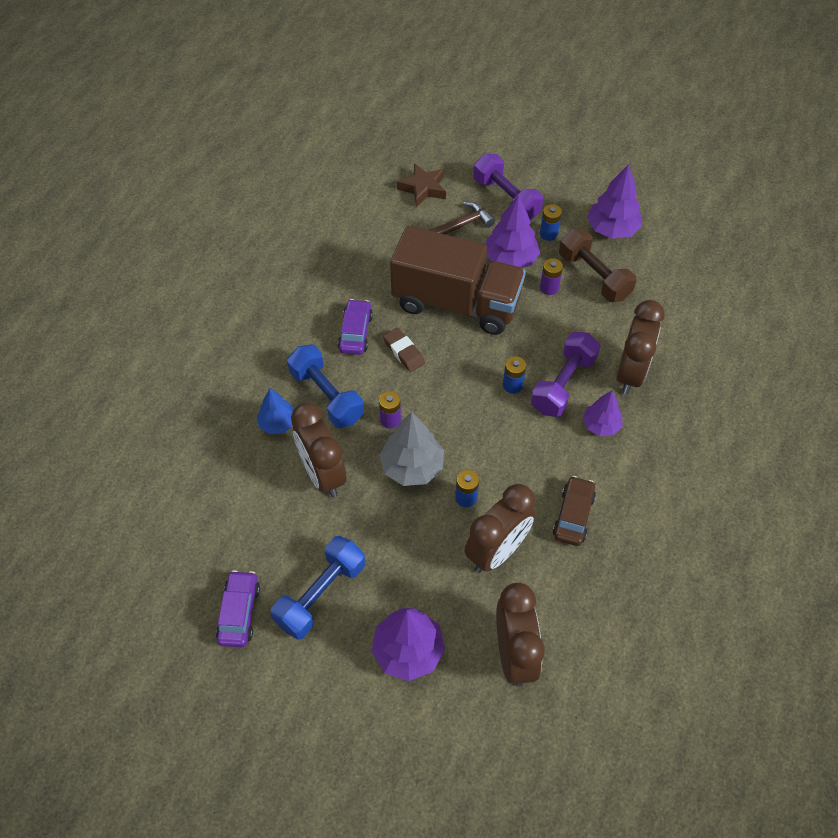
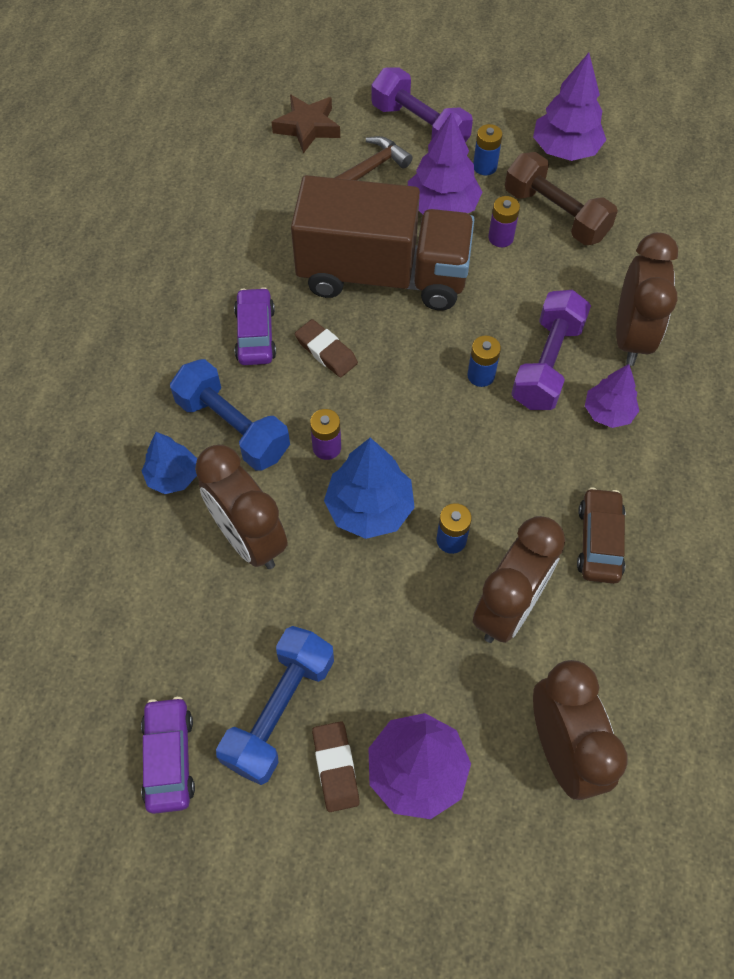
camera: 10 degrees left, 5 degrees up
(352, 639) = (335, 767): none -> brown eraser
(412, 466) = (369, 508): grey tree -> blue tree

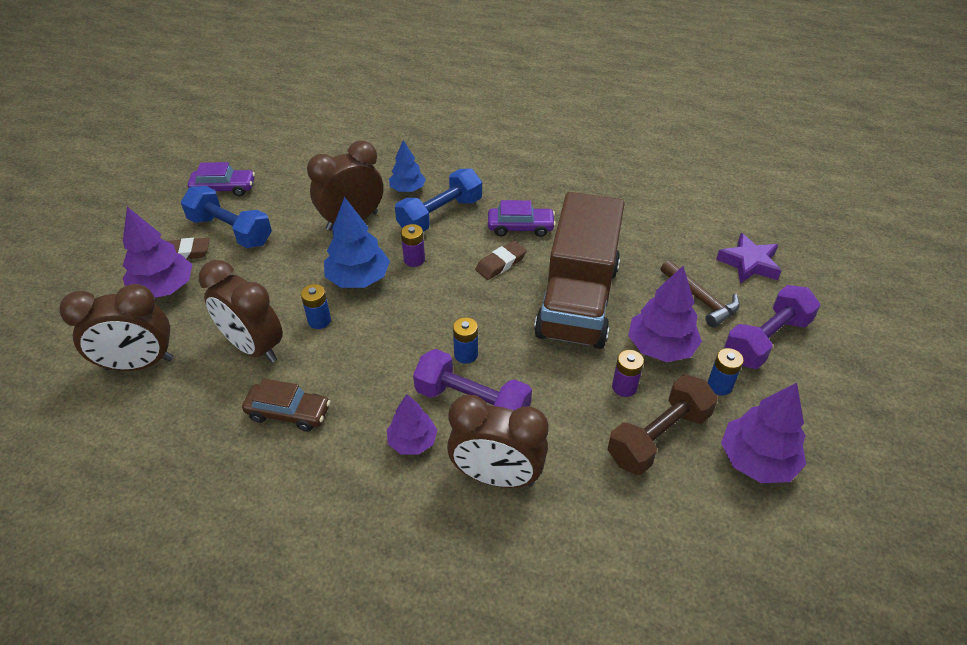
camera: 95 degrees right, 15 degrees down
(307, 127) = (749, 263): brown star -> purple star

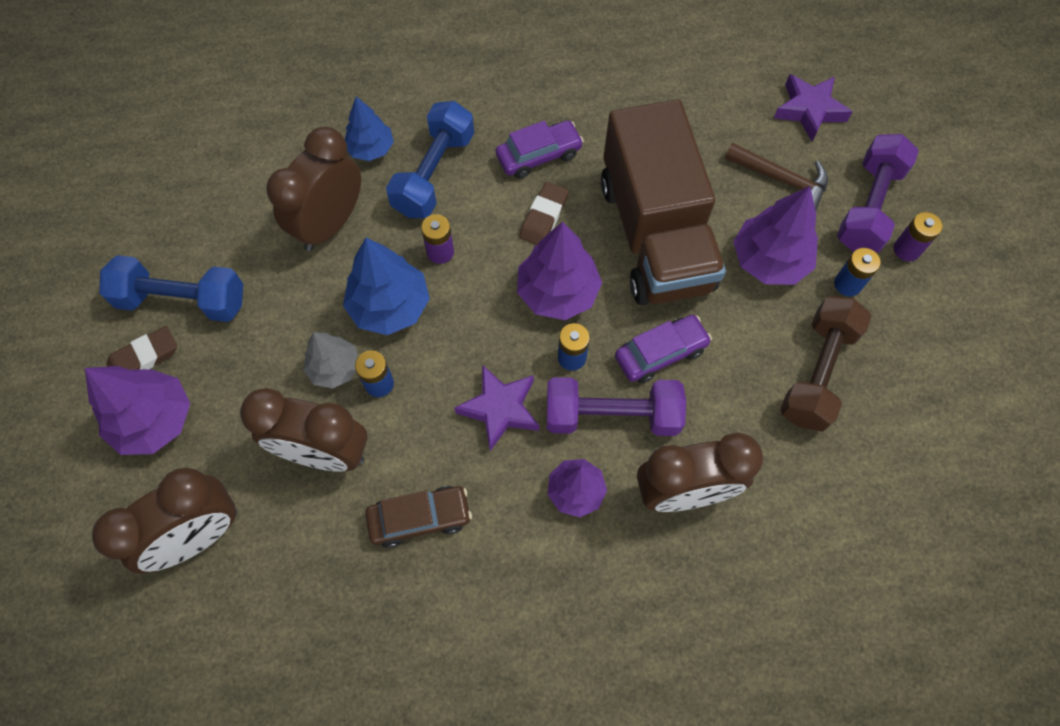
camera: 25 degrees left, 20 degrees up
(224, 188) = (128, 238): purple car -> purple car (660, 353)
(296, 301) = (334, 368): none -> grey tree
(392, 367) = (500, 409): none -> purple star
(624, 387) = (756, 327): purple battery -> purple battery (906, 249)
(757, 460) = (919, 358): purple tree -> purple tree (558, 292)

